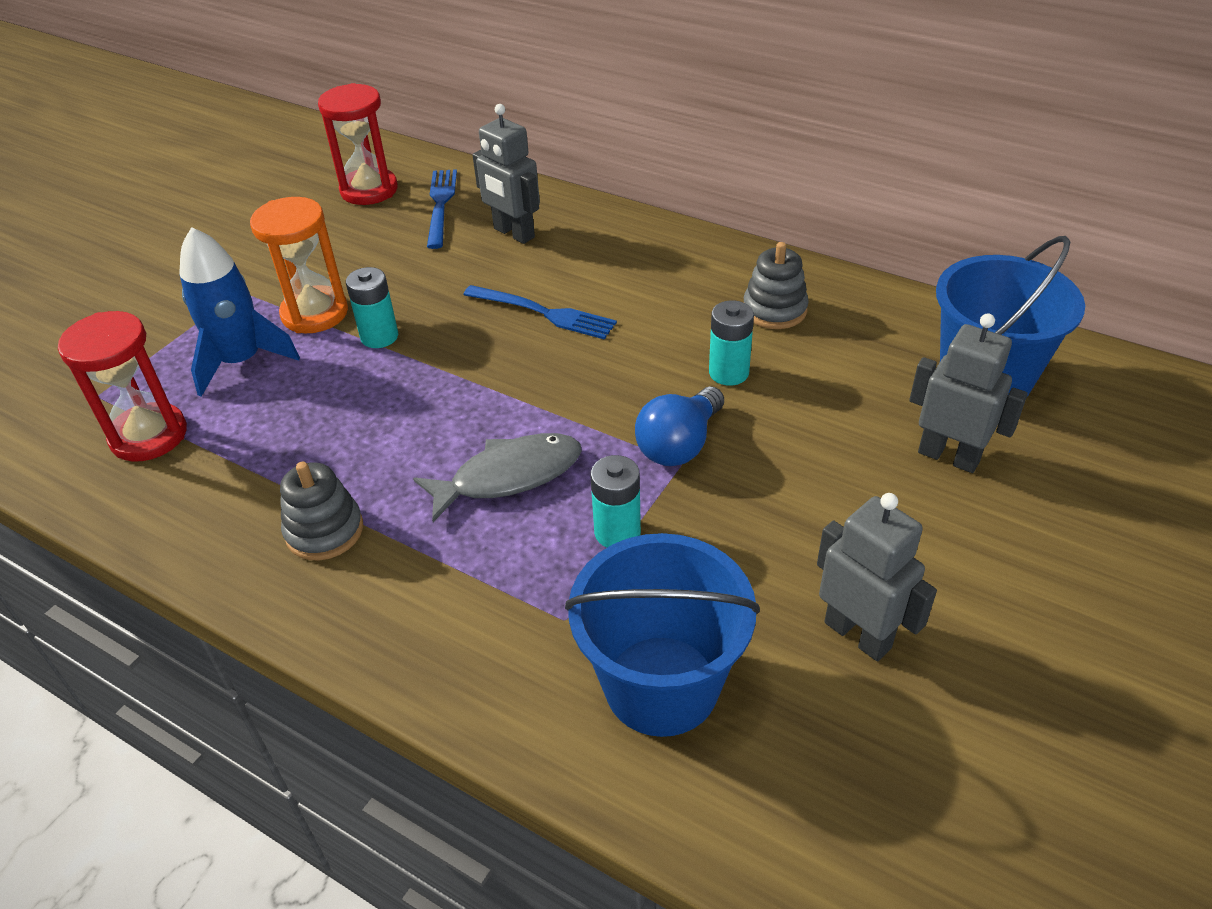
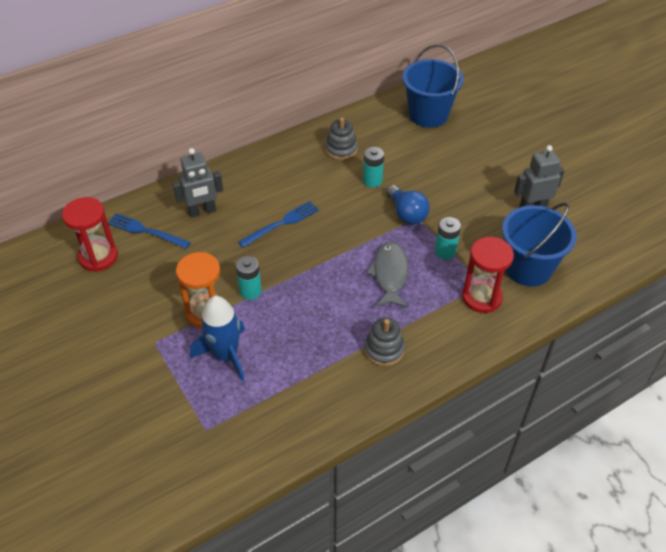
camera: 65 degrees left, 5 degrees up
(149, 436) = (262, 409): red hourglass -> red hourglass (481, 297)
(948, 456) = (463, 145): grey robot -> none

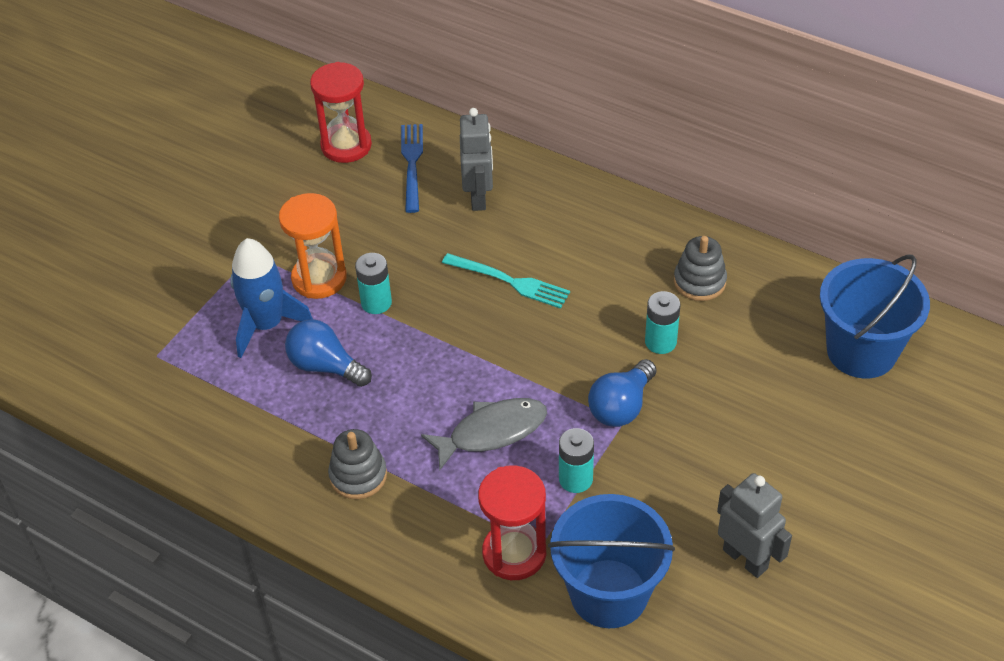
camera: 65 degrees right, 0 degrees up
(202, 211) = (478, 197): grey robot -> grey robot turned 135 degrees counterclockwise
(282, 223) = (510, 281): blue fork -> turquoise fork
(284, 336) = (325, 366): none -> blue light bulb

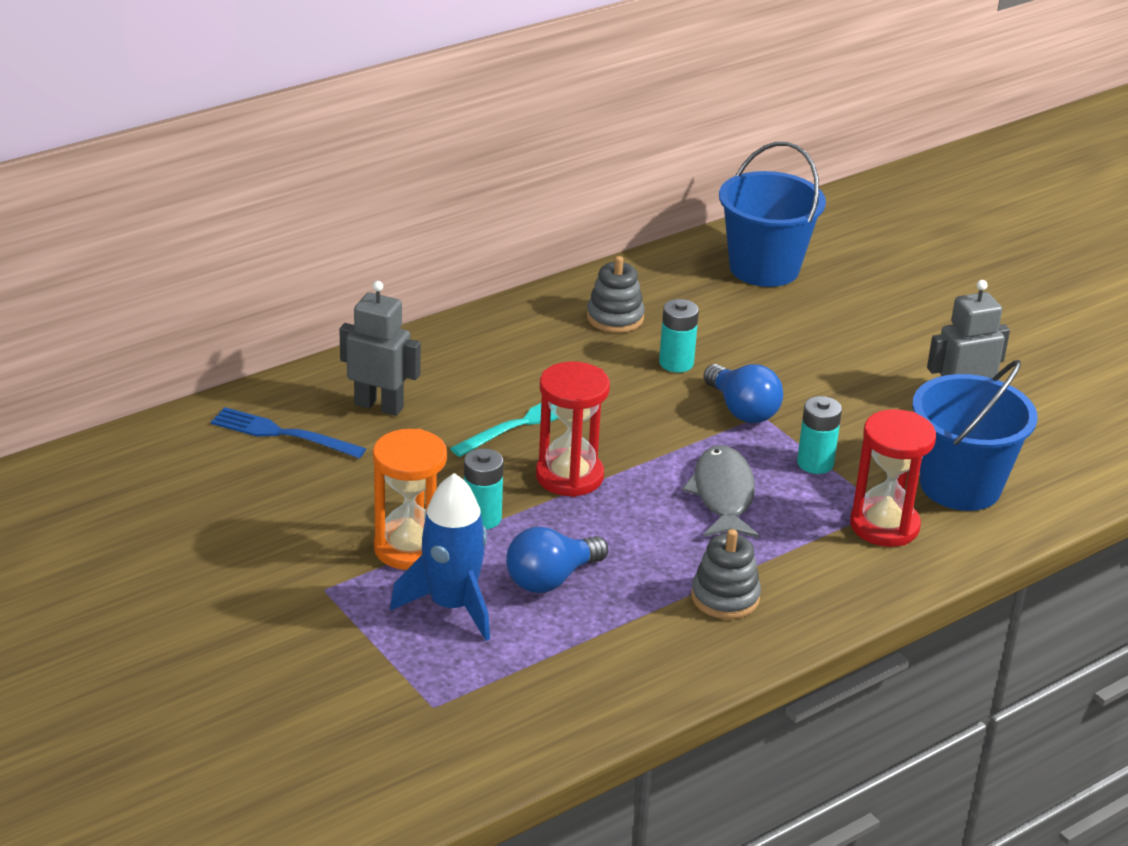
camera: 70 degrees left, 15 degrees down
(346, 145) = (203, 471): red hourglass -> red hourglass (569, 476)

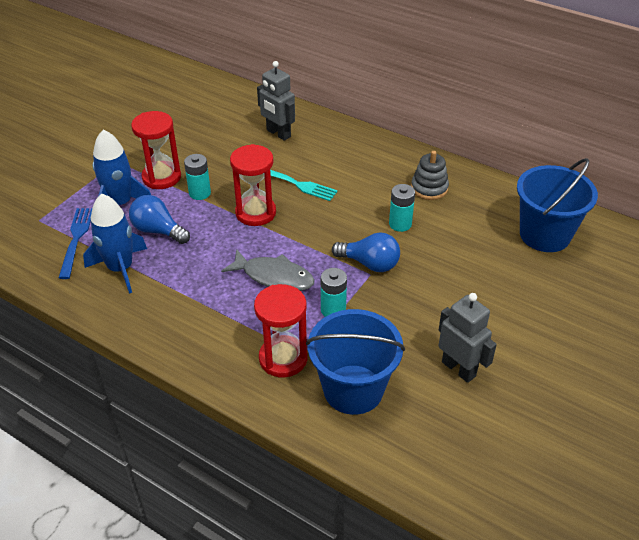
camera: 70 degrees right, 10 degrees up
(281, 434) = (234, 113): blue fork -> blue fork (76, 239)
(379, 406) = (278, 133): grey robot -> grey robot turned 135 degrees clockwise
(409, 548) = (161, 177): orange hourglass -> red hourglass
(621, 634) = (120, 269): none -> blue rocket
(723, 495) = (274, 277): grey fish -> grey fish turned 45 degrees clockwise
(725, 597) = (172, 302): grey stacking toy -> none
(742, 410) = (370, 264): blue light bulb -> blue light bulb turned 105 degrees counterclockwise

